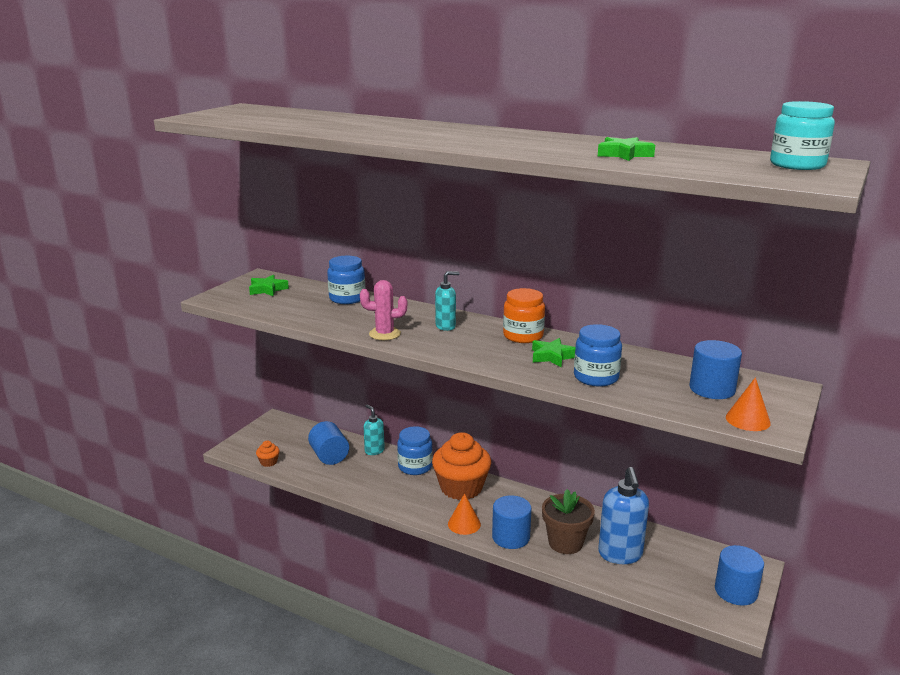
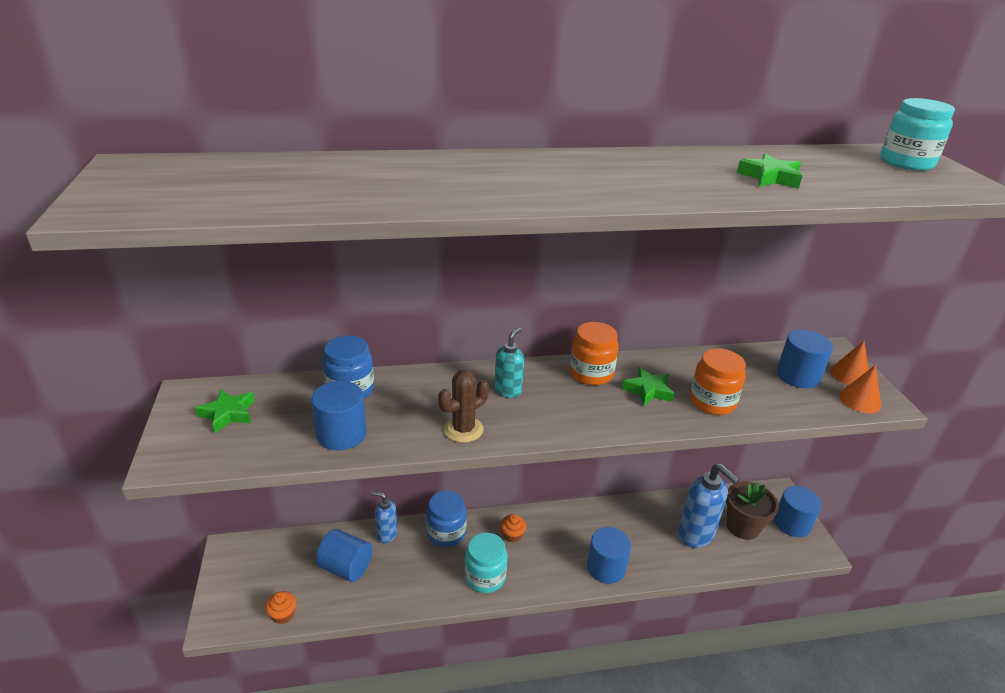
camera: 40 degrees left, 10 degrees up
(312, 314) = (341, 434): none -> blue cylinder
(374, 451) = (386, 534): turquoise soap dispenser -> blue soap dispenser
(385, 334) = (463, 429): pink cactus -> brown cactus
(412, 501) = (485, 577): none -> turquoise jar
(461, 488) = (512, 535): orange cupcake -> orange cupcake, size x0.41
(464, 524) = (556, 576): orange cone -> orange cone (849, 375)
(565, 543) = (649, 547): brown flower pot -> brown flower pot (743, 527)
(596, 377) = (712, 402): blue jar -> orange jar

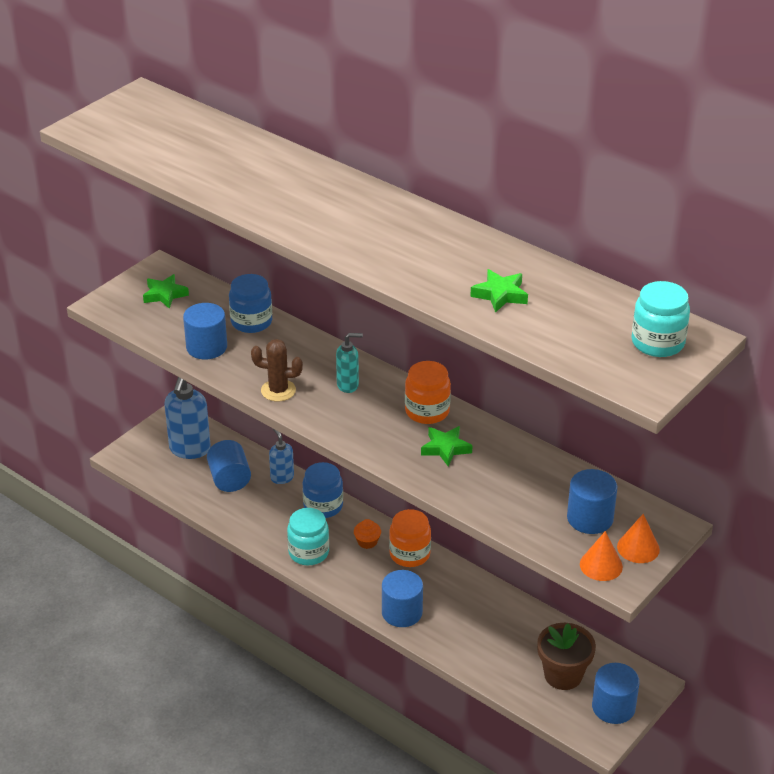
camera: 50 degrees right, 5 degrees up
(283, 614) = (161, 479): orange cupcake -> none
(696, 535) = (511, 649): blue soap dispenser -> blue soap dispenser (189, 449)
(712, 402) = (477, 486): orange jar -> orange jar (409, 554)

